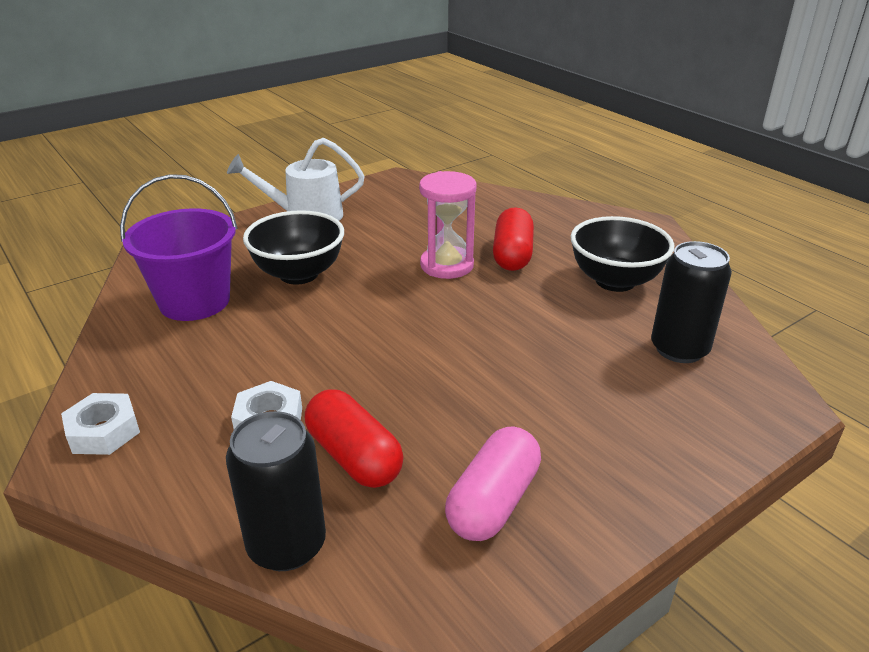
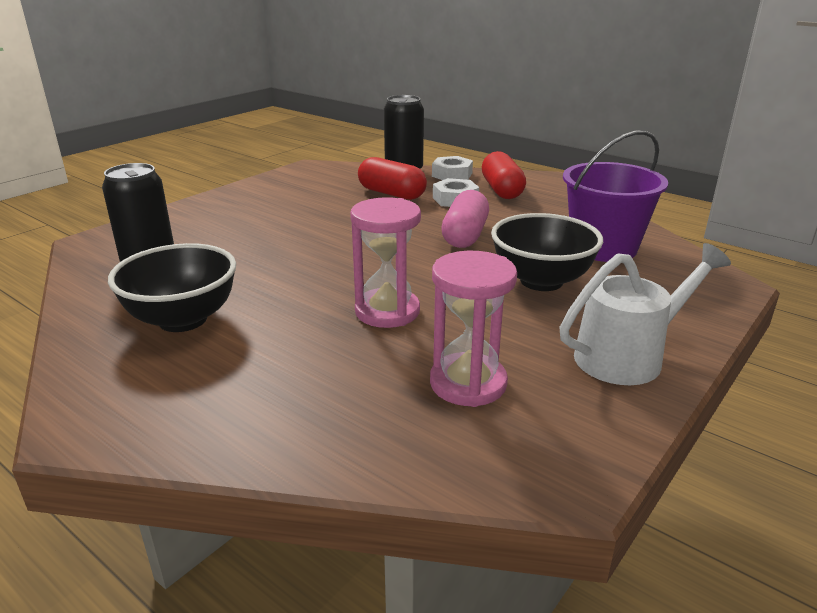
camera: 165 degrees right, 5 degrees down
(103, 431) = (545, 187): white nut -> white nut (452, 175)
(417, 215) = (468, 383): none -> pink hourglass
(493, 502) = (306, 189): pink capsule -> pink capsule (465, 235)
(512, 255) = (309, 336): red capsule -> red capsule (502, 190)

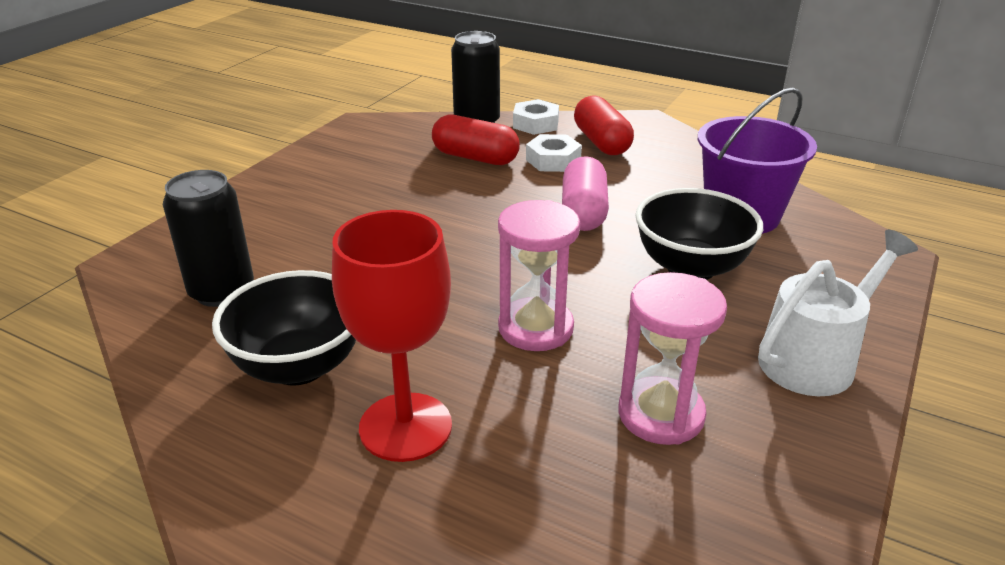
camera: 10 degrees left, 5 degrees up
(246, 369) = (405, 427): none -> red goblet

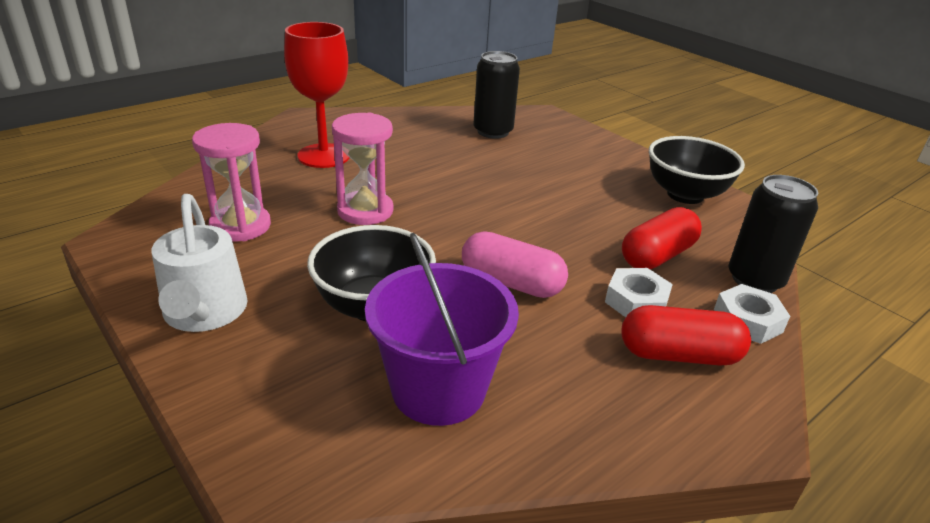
camera: 110 degrees right, 0 degrees up
(299, 366) = (401, 140): black bowl -> black bowl (685, 195)

